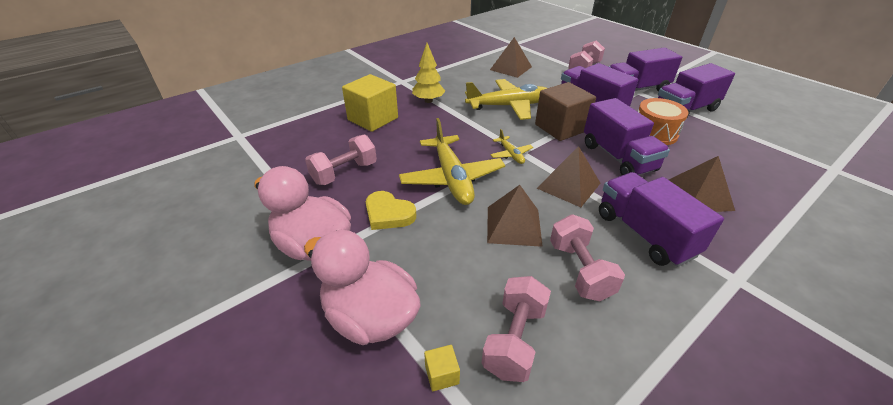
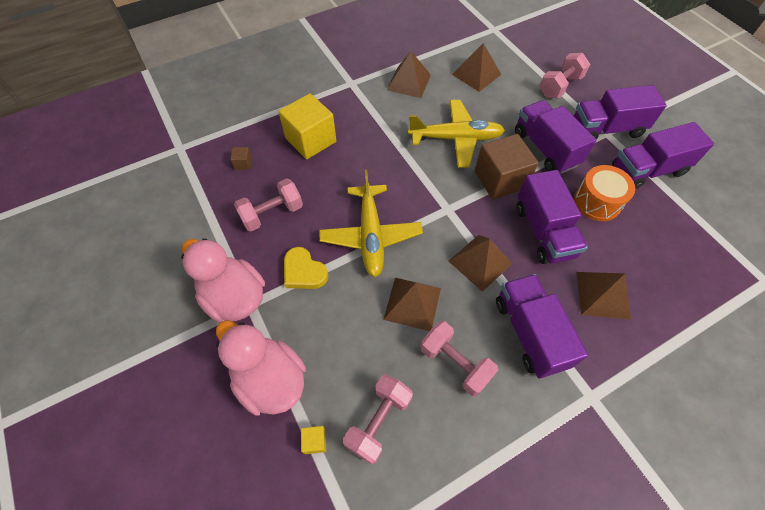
camera: 10 degrees right, 20 degrees up
(307, 140) = (243, 163): none -> brown cube
(428, 101) = (372, 119): yellow tree -> none
(454, 77) = (409, 82): none -> brown pyramid
(511, 154) = (436, 211): yellow plane -> none
(579, 270) = (455, 363): pink dumbbell -> pink dumbbell turned 45 degrees counterclockwise

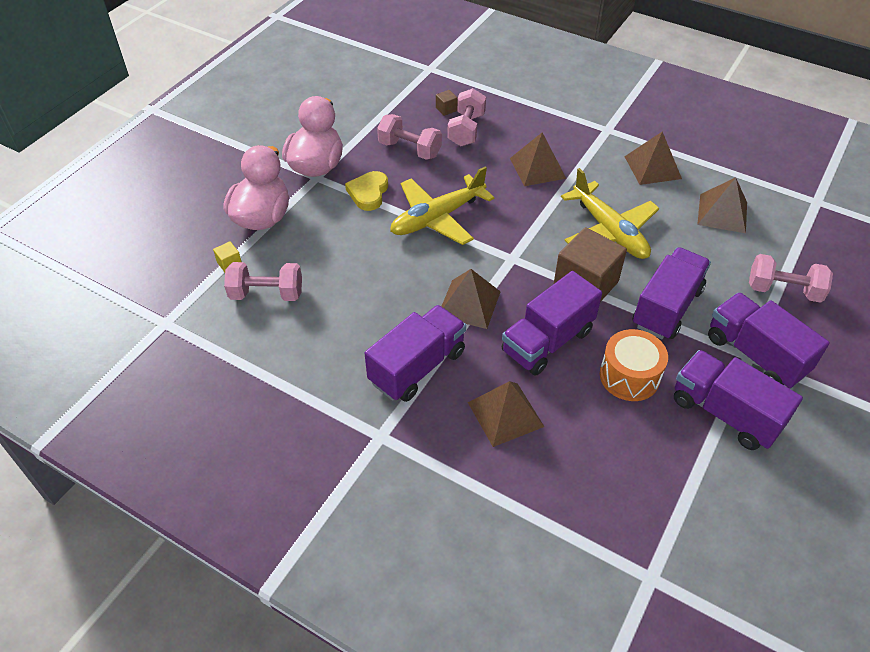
camera: 60 degrees right, 10 degrees down
(311, 140) = (509, 135): yellow cube -> none
(412, 303) = (388, 273): brown pyramid -> brown pyramid (537, 168)
(455, 363) = (349, 323): pink dumbbell -> pink dumbbell (466, 130)

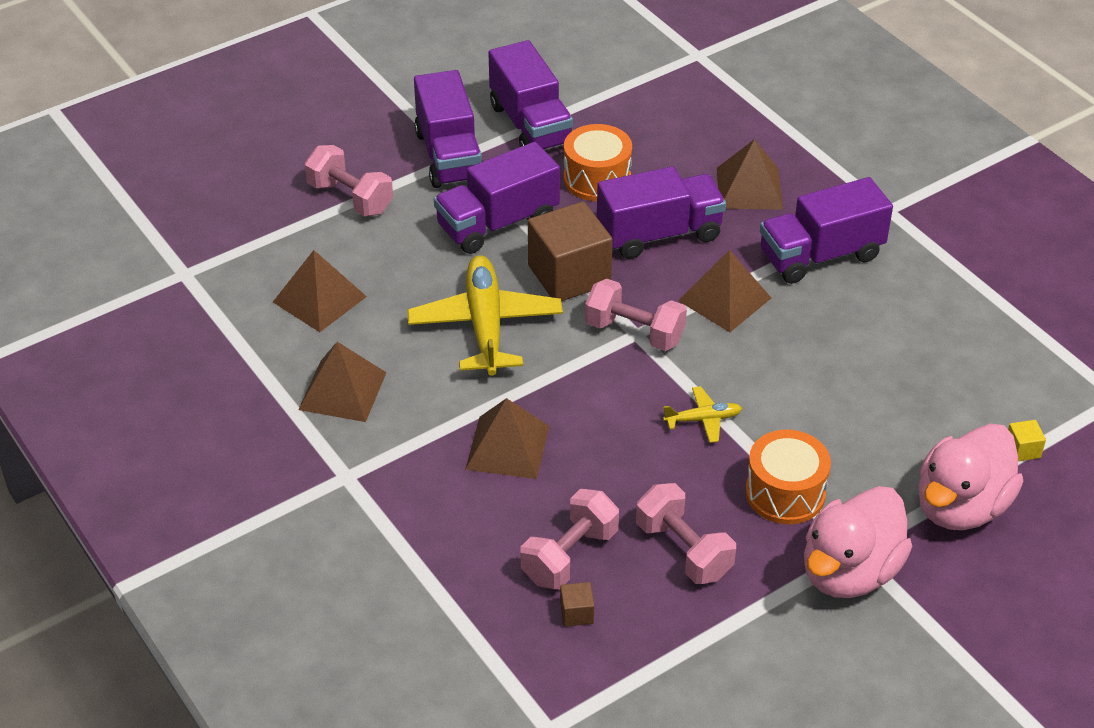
camera: 155 degrees left, 5 degrees down
(266, 294) = (978, 392): pink dumbbell -> pink dumbbell (634, 332)
(368, 193) = (785, 493): yellow heart -> orange drum
(437, 218) = (703, 419): yellow plane -> yellow plane, size x0.47

